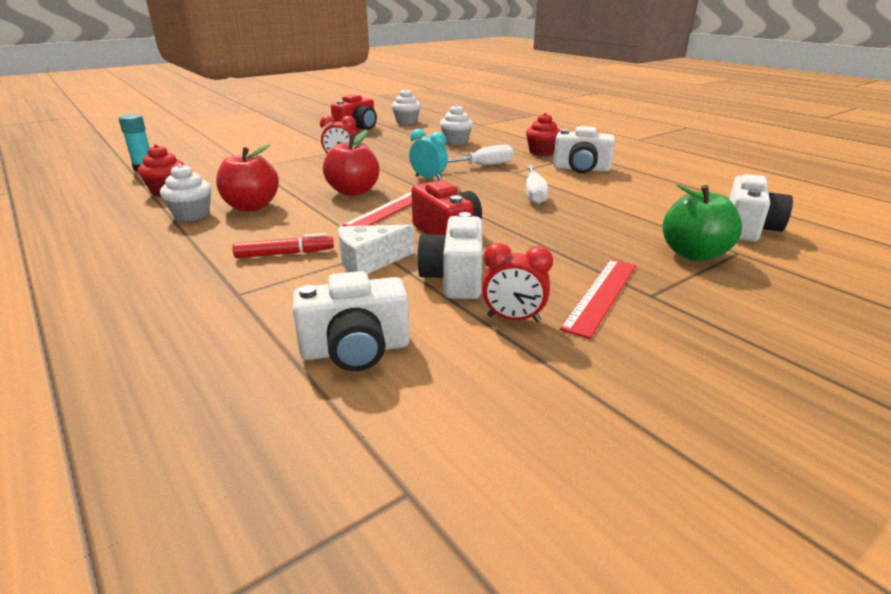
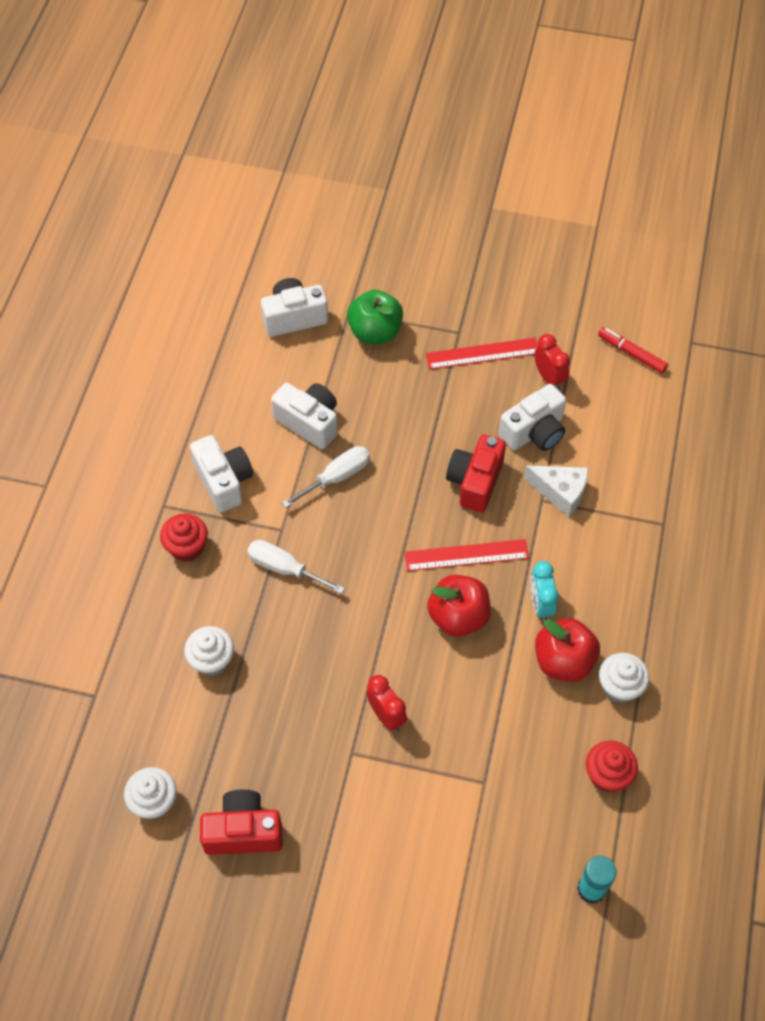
camera: 130 degrees left, 30 degrees up
(285, 254) = (601, 550): red marker -> red marker (631, 353)
(355, 350) = (644, 422): white camera -> white camera (309, 422)
(428, 178) = (368, 586): turquoise clock -> turquoise clock (540, 605)

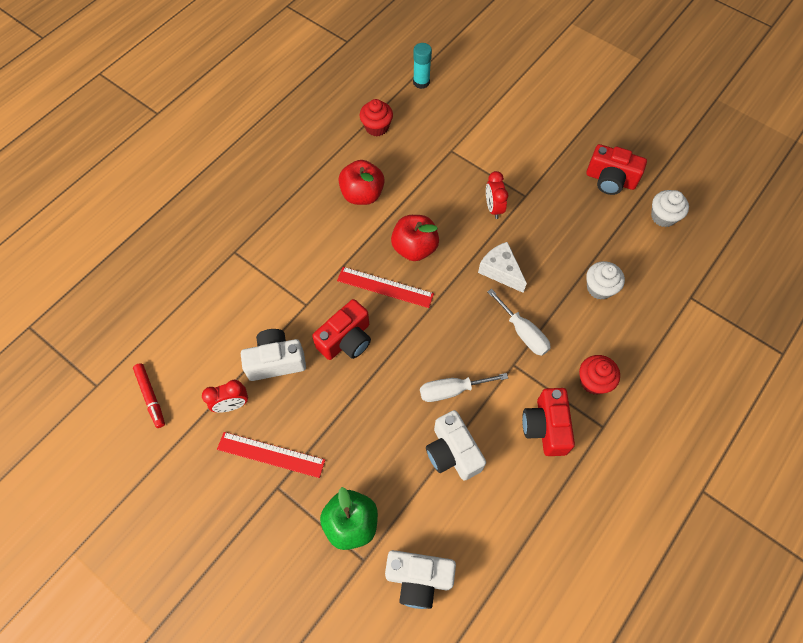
camera: 155 degrees left, 5 degrees up
(224, 481) = (546, 427): white camera -> red camera
(540, 605) = (354, 233): turquoise clock -> none
(549, 378) = (232, 405): red clock -> red clock turned 105 degrees counterclockwise
(560, 492) = (289, 304): white cheese -> white cheese (500, 271)
(619, 687) = (337, 167): white cupcake -> none

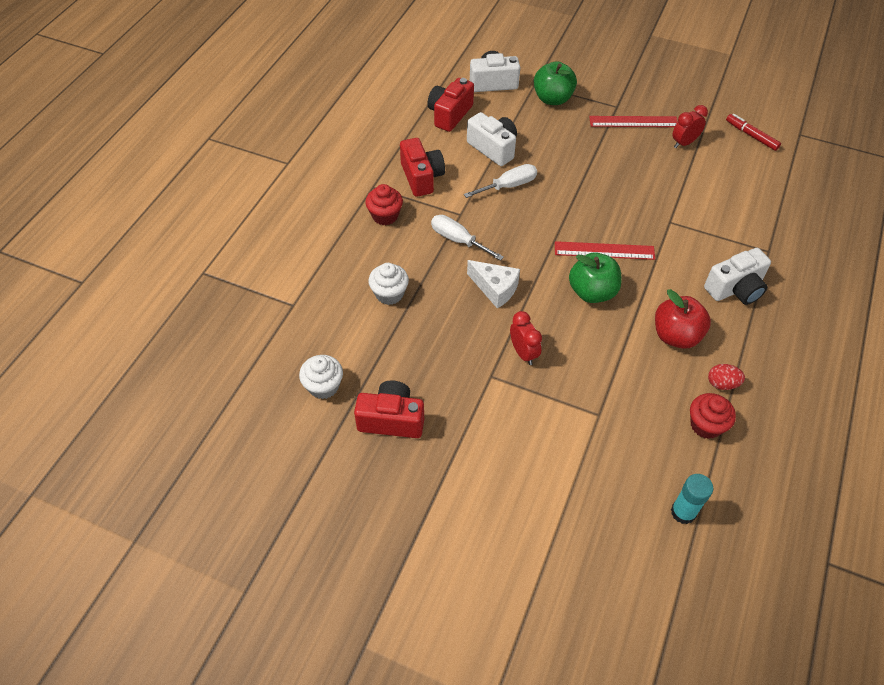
camera: 165 degrees right, 10 degrees down
(276, 361) = (668, 176): white camera -> white camera (735, 289)
(346, 340) = (617, 203): red camera -> red camera (449, 114)
(348, 151) = (722, 384): none -> red egg
(414, 248) = (592, 292): red apple -> green apple

